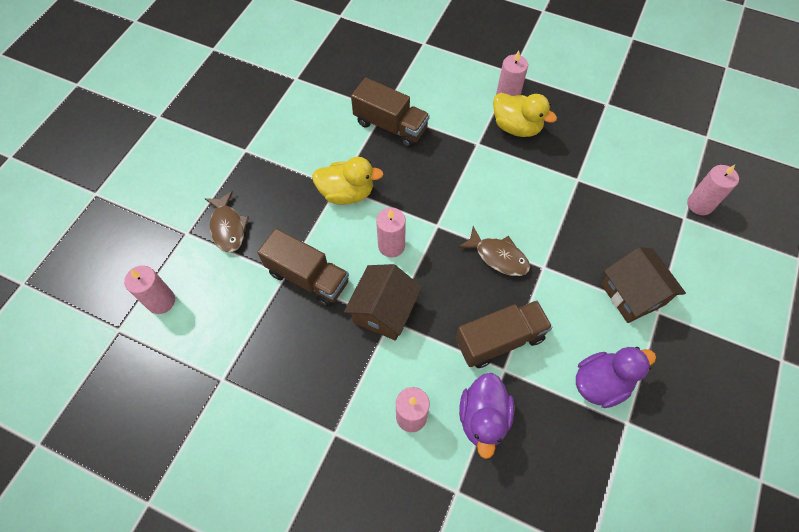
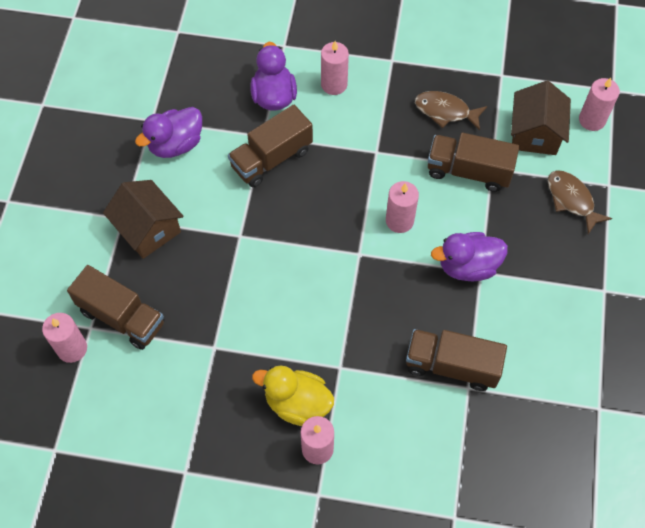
camera: 165 degrees right, 0 degrees up
(347, 193) = (467, 266): yellow duck -> purple duck
(384, 311) = (385, 158): brown house -> brown house (535, 133)
(498, 256) = (288, 235): brown fish -> brown fish (445, 111)
(657, 220) = (122, 317): none -> brown truck

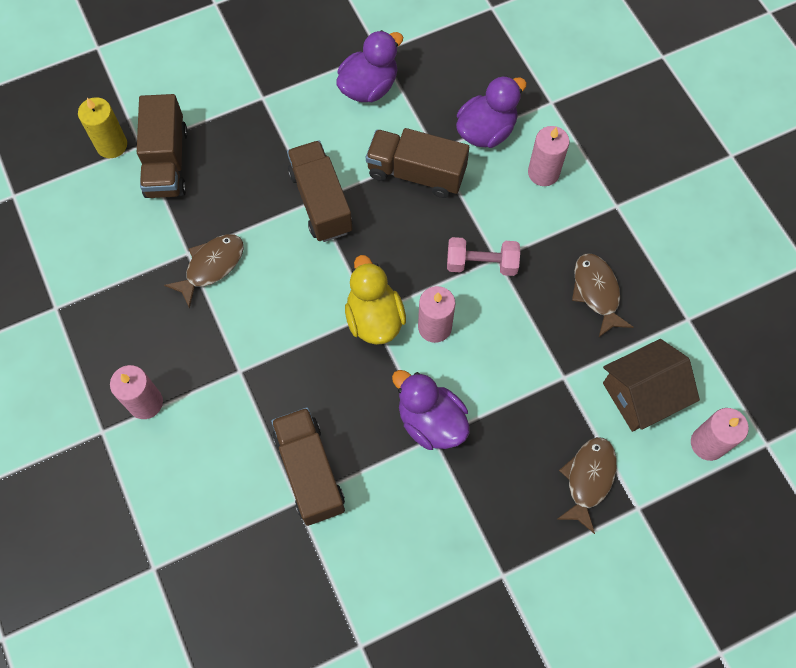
camera: 55 degrees right, 5 degrees up
(72, 348) = (112, 145): pink candle -> yellow candle
(148, 229) = (266, 124): brown house -> none
(176, 144) = (369, 87): purple duck -> purple duck turned 120 degrees clockwise
(239, 337) = (211, 266): none -> brown fish
(297, 403) = (179, 357): yellow duck -> yellow duck (374, 318)
(373, 163) = (481, 263): none -> pink dumbbell
(468, 171) = (542, 357): brown truck -> brown truck (321, 202)

